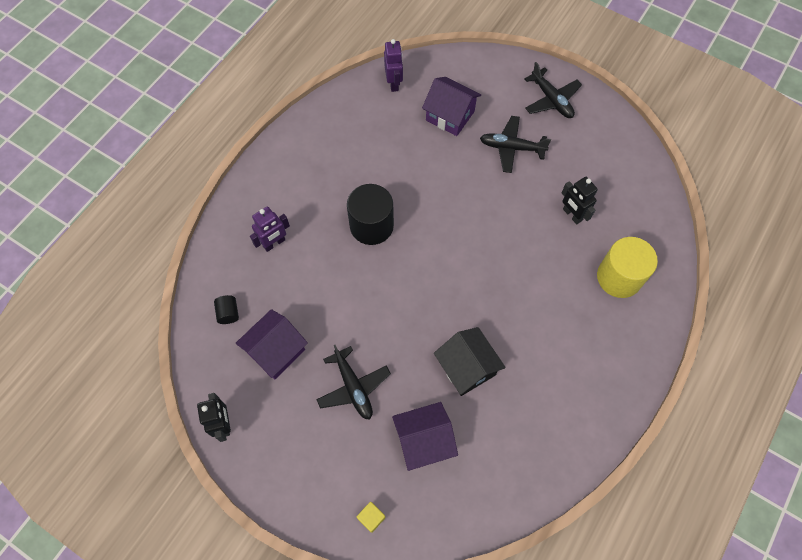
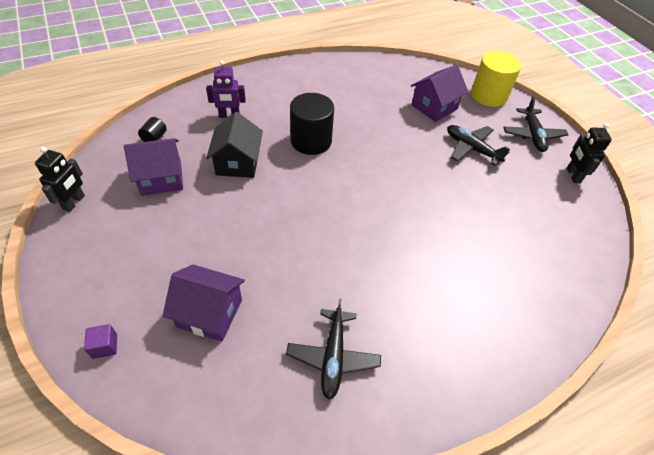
camera: 30 degrees right, 15 degrees down
(353, 387) = (192, 236): black plane -> black plane (333, 357)
(371, 518) = (105, 346): yellow cube -> purple cube
(394, 83) = (405, 71): purple robot -> none
(450, 116) = (434, 107): purple house -> purple house turned 75 degrees clockwise
(466, 368) = (300, 279): black house -> black house (238, 163)
(572, 215) = (494, 220): black robot -> black robot (573, 175)
(619, 277) = (508, 292): yellow cylinder -> yellow cylinder (488, 95)

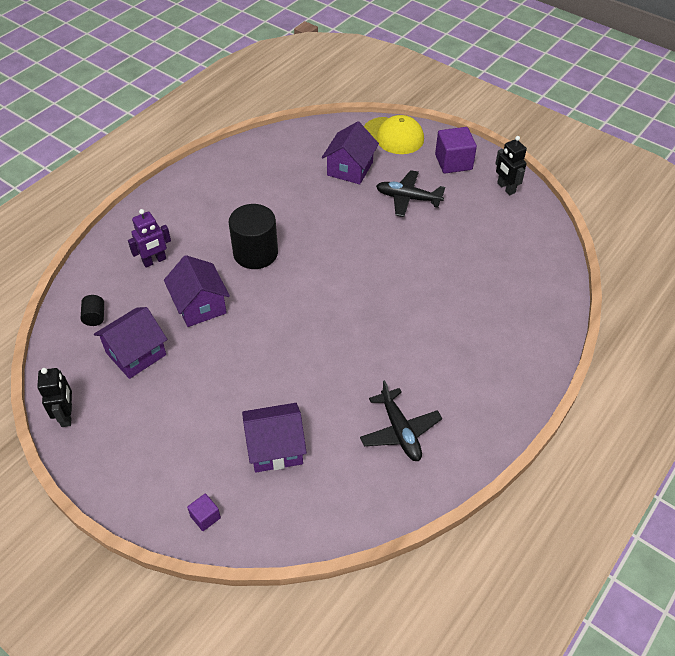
camera: 25 degrees left, 0 degrees up
(238, 163) = (200, 305): black house -> purple house
(488, 95) = (393, 136): yellow cylinder -> yellow cap
(532, 135) = (453, 162): black plane -> purple cube

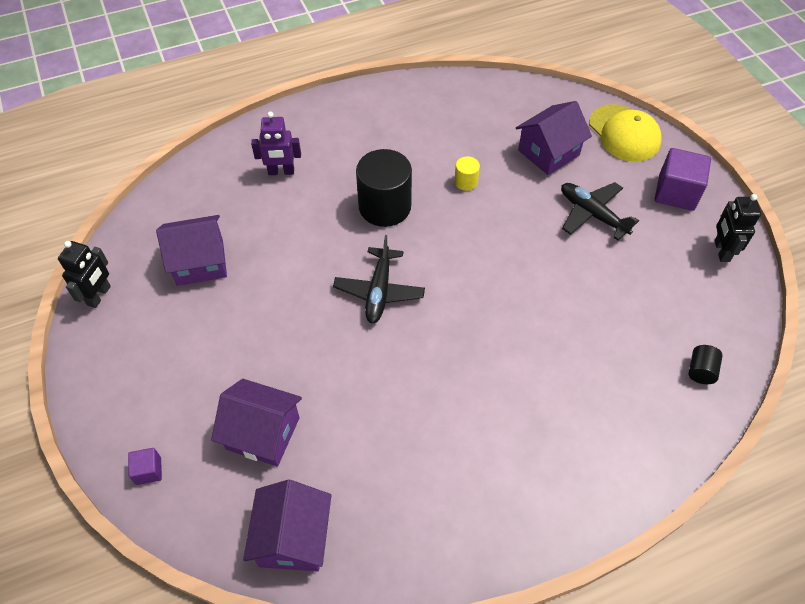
camera: 30 degrees right, 5 degrees up
(95, 317) = (189, 206): black cylinder -> black cylinder (700, 371)
(200, 305) = (292, 239): purple house -> purple house (293, 538)
(304, 212) = (466, 182): none -> yellow cylinder
(400, 431) = (402, 485): black plane -> black plane (379, 291)

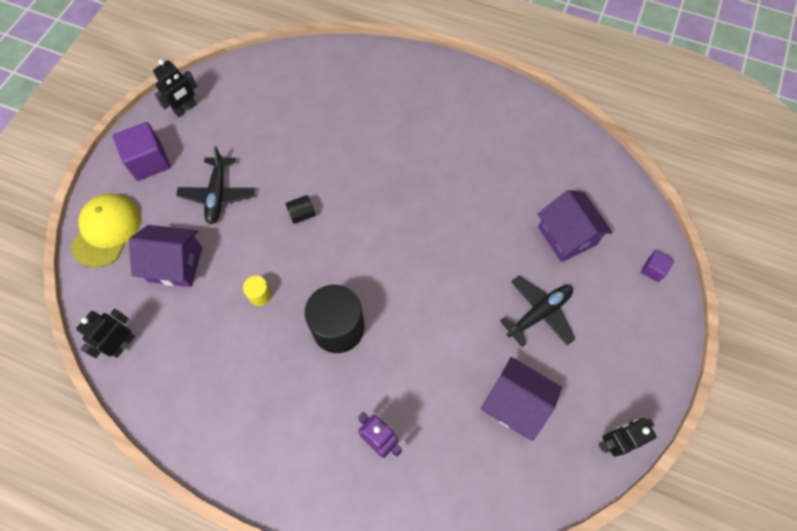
camera: 135 degrees left, 10 degrees up
(293, 538) = (593, 169): purple house -> none
(379, 291) = (412, 264): black plane -> black plane (539, 313)
(511, 94) = (122, 344): none -> black robot
(700, 371) = (295, 70): black cylinder -> black cylinder (302, 214)

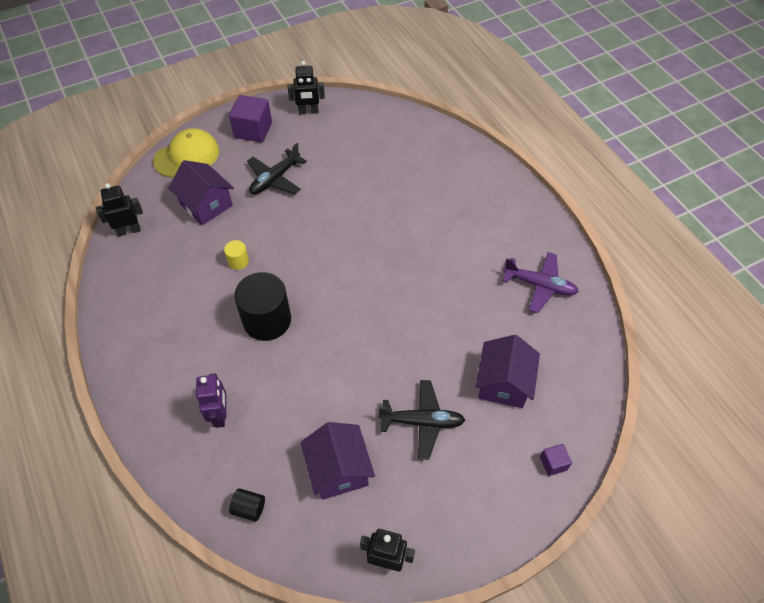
camera: 40 degrees right, 10 degrees down
(302, 214) = (317, 229): black cylinder -> black cylinder (249, 508)
(521, 136) = (539, 285): none -> purple plane

